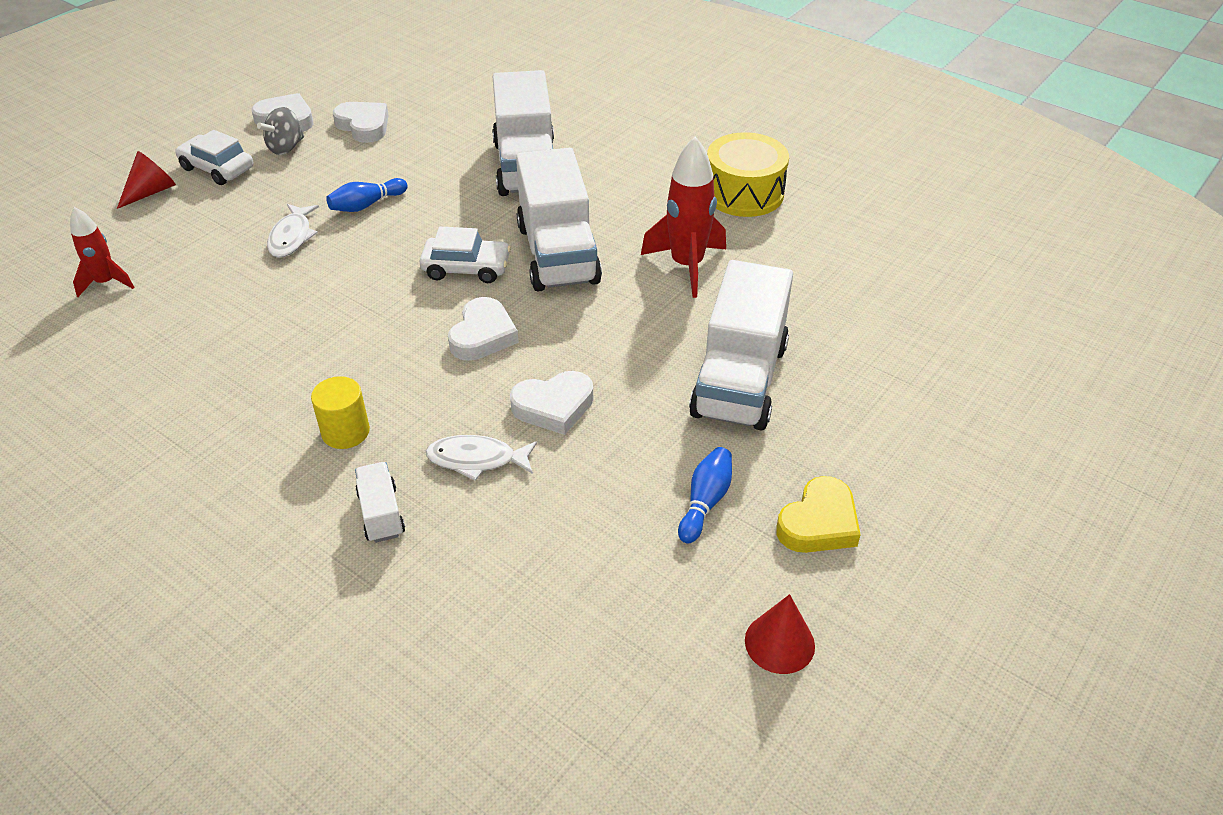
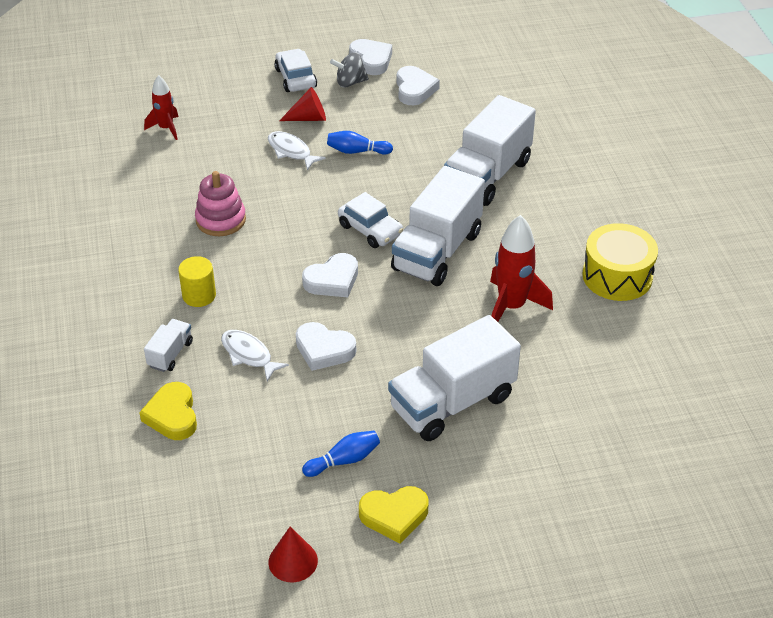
camera: 40 degrees right, 0 degrees up
(151, 192) = (244, 76): red cone -> red cone (308, 118)
(283, 342) = (221, 220): none -> pink stacking toy
(291, 237) = (291, 151): white fish -> white fish turned 90 degrees clockwise
(461, 579) = (172, 415): none -> yellow heart

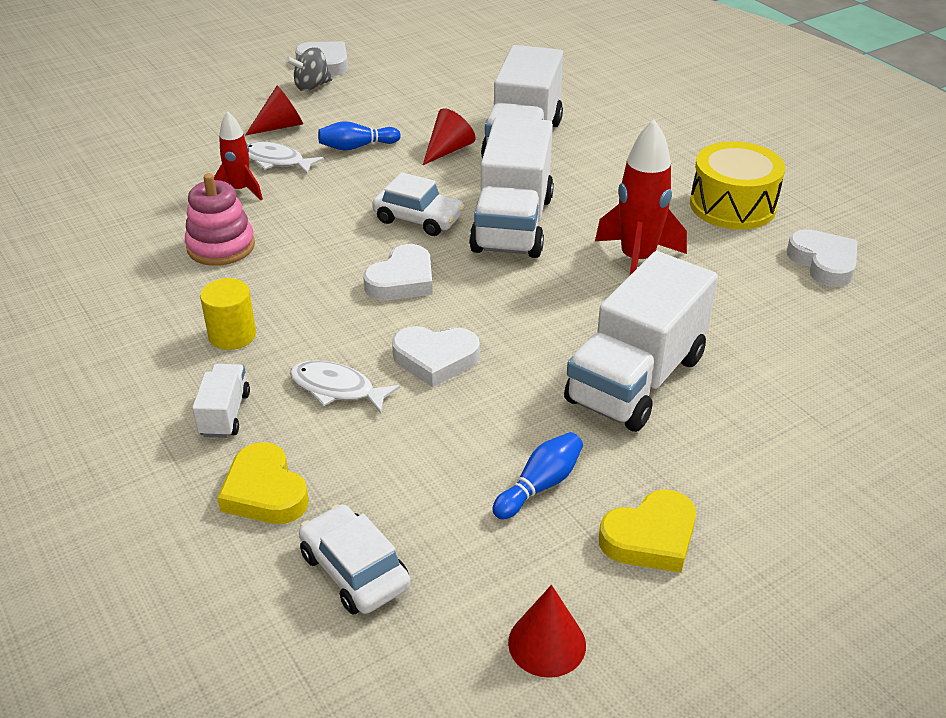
camera: 20 degrees left, 5 degrees down
(166, 128) = (102, 167): red rocket -> red rocket (240, 190)
(295, 78) = (244, 93): white car -> white car (354, 570)
(414, 89) = (390, 80): white heart -> white heart (823, 263)
(425, 170) = (448, 150): none -> red cone

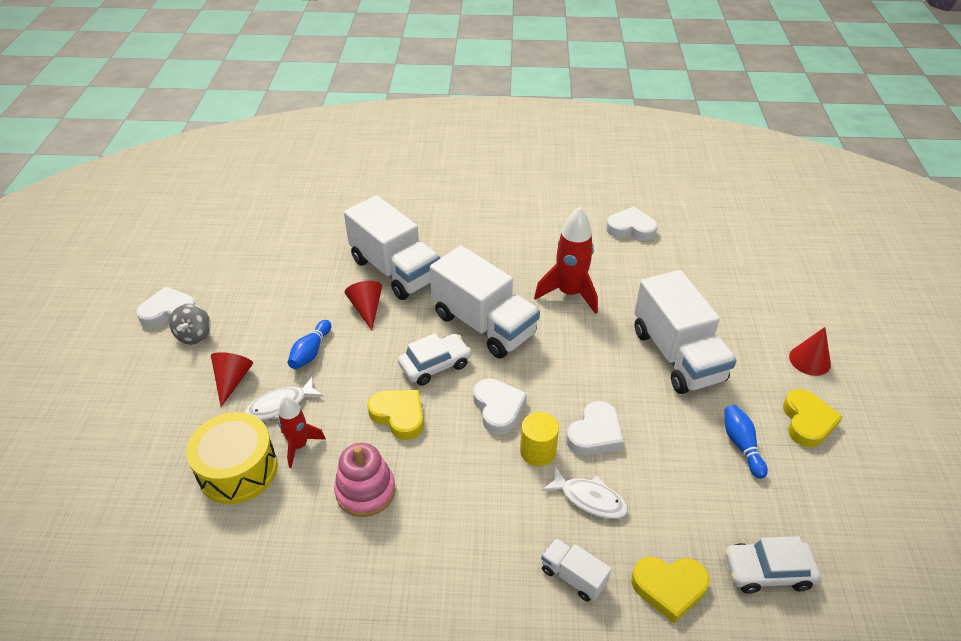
camera: 55 degrees left, 5 degrees up
(232, 335) = (485, 532): yellow cylinder -> yellow cylinder (538, 451)
(329, 226) = (399, 416): none -> yellow heart
(337, 389) = (589, 499): white fish -> white fish turned 120 degrees counterclockwise
(547, 643) = (865, 508): red cone -> red cone (809, 360)
(732, 205) = (550, 228): yellow drum -> yellow drum (238, 470)

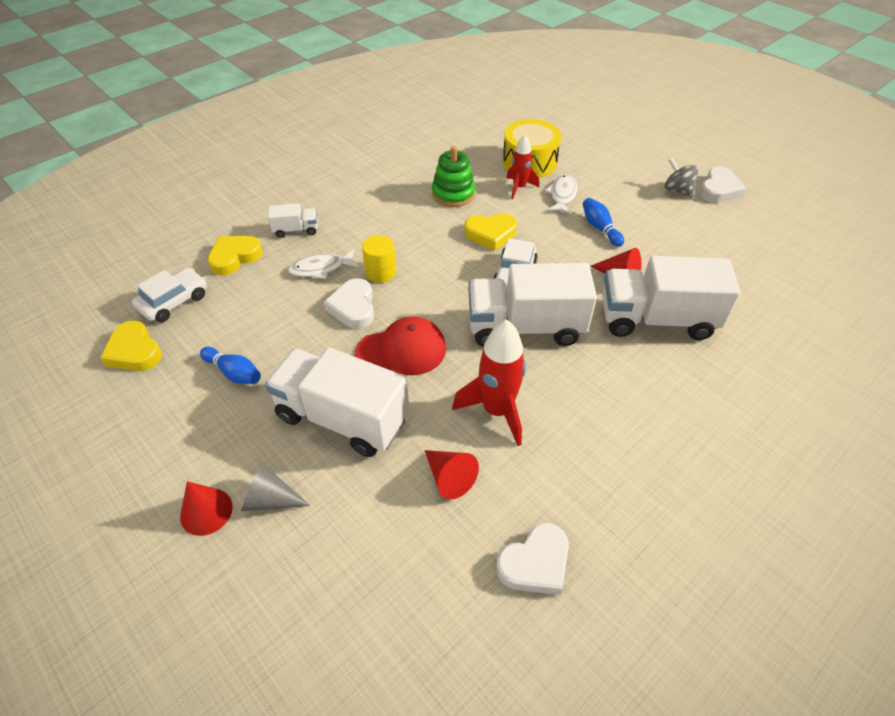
camera: 135 degrees right, 5 degrees up
(232, 380) = (610, 187): red cone -> red cone (449, 477)
(365, 491) = (453, 194): pink stacking toy -> green stacking toy
(498, 408) = (436, 278): white heart -> none
(592, 370) = (401, 351): none -> red cap
(761, 341) = (270, 499): none -> grey cone
(807, 422) = (184, 434): yellow heart -> yellow heart (134, 351)

